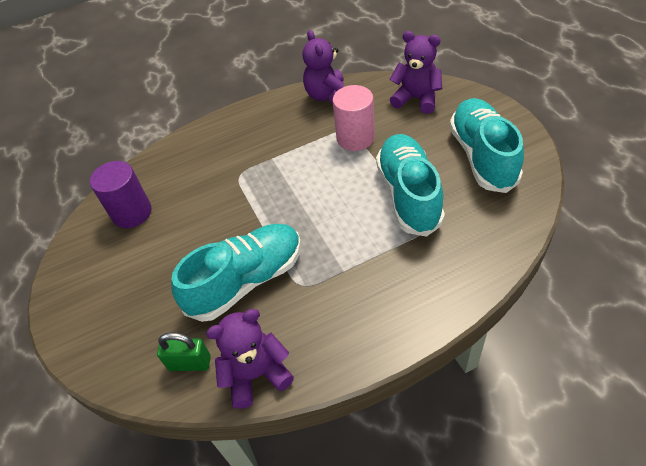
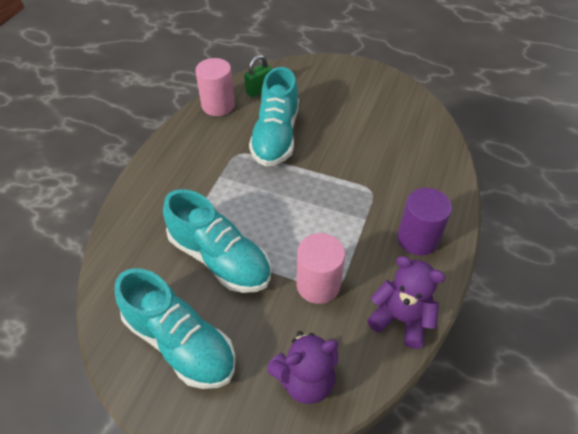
camera: 130 degrees right, 0 degrees up
(132, 213) = (404, 125): purple cylinder -> purple cylinder (417, 239)
(256, 374) = (218, 105): purple teddy bear -> pink cylinder

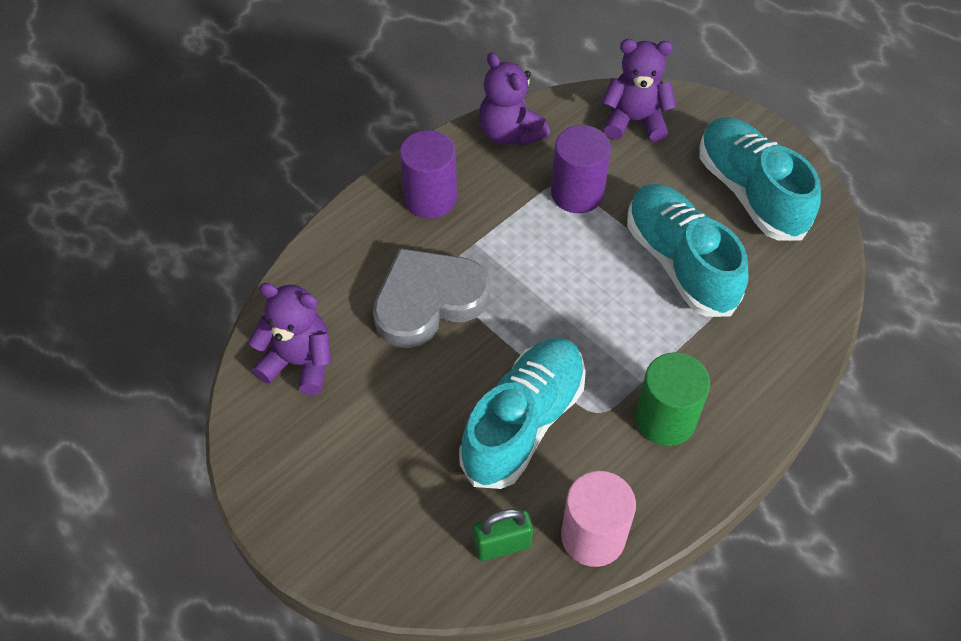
camera: 155 degrees left, 5 degrees up
(199, 162) = (665, 419): none -> green cylinder
(318, 285) = (577, 193): pink cylinder -> purple cylinder
(368, 175) = (428, 301): none -> grey heart
(410, 123) = (299, 362): none -> purple teddy bear

